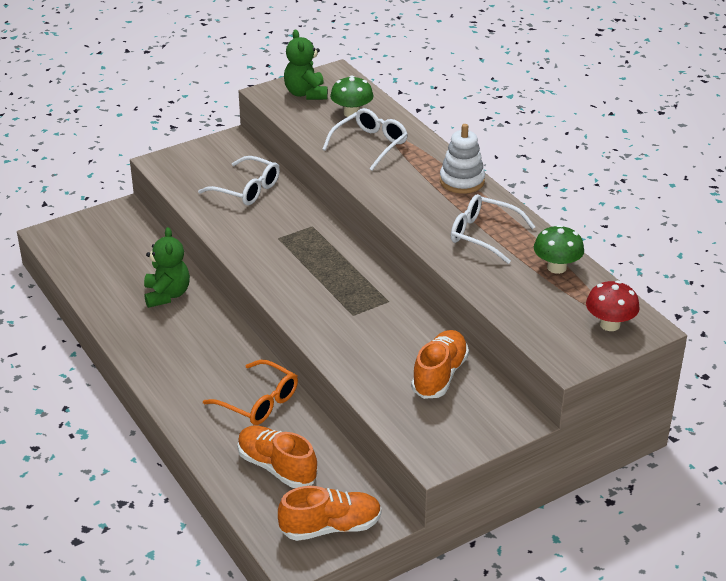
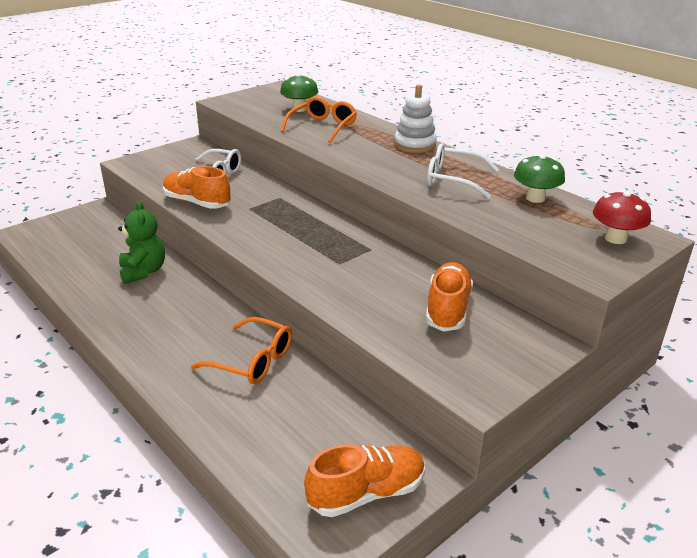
camera: 10 degrees left, 5 degrees down
(277, 467) = (286, 428): orange shoe -> orange shoe (197, 203)
(306, 94) = (256, 100): green teddy bear -> none
(370, 145) = (322, 127): white glasses -> orange glasses

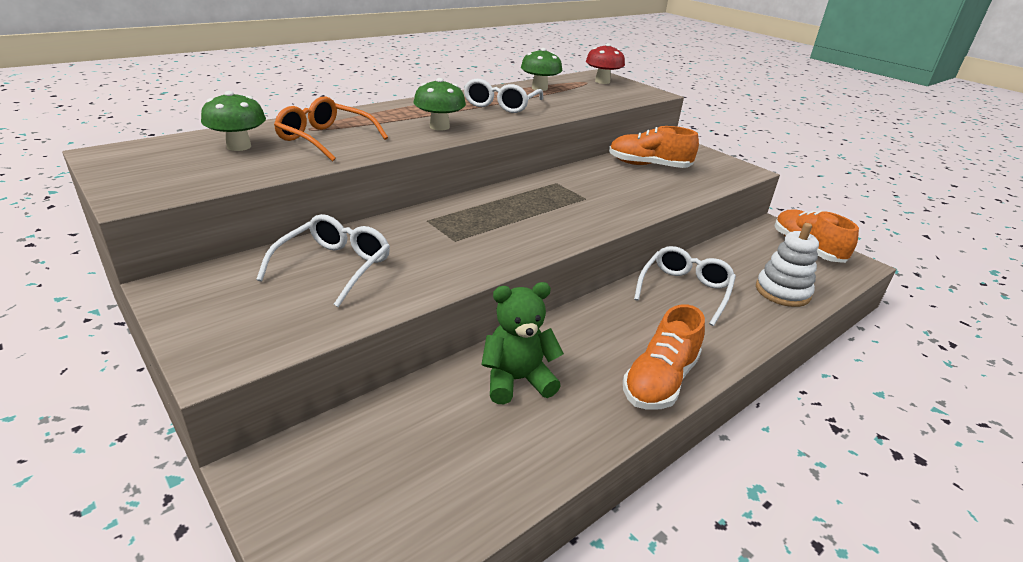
camera: 90 degrees left, 0 degrees up
(197, 203) = (429, 278): orange shoe -> orange shoe (660, 381)
(252, 360) = (685, 290): orange glasses -> white glasses
(370, 158) = (439, 127): none -> green mushroom
(415, 145) = (409, 107): white stacking toy -> white stacking toy (782, 292)

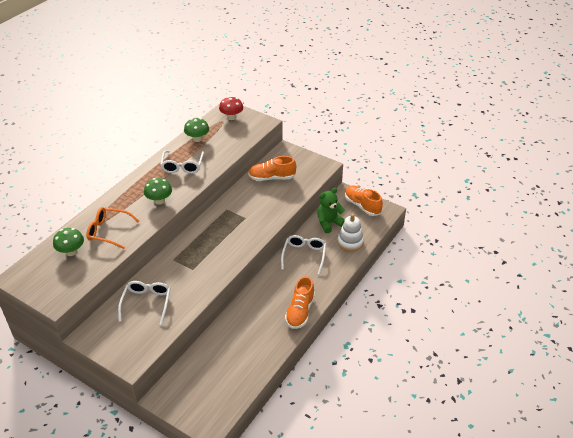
camera: 15 degrees left, 10 degrees up
(517, 380) = (241, 329): green teddy bear -> green teddy bear (329, 223)

